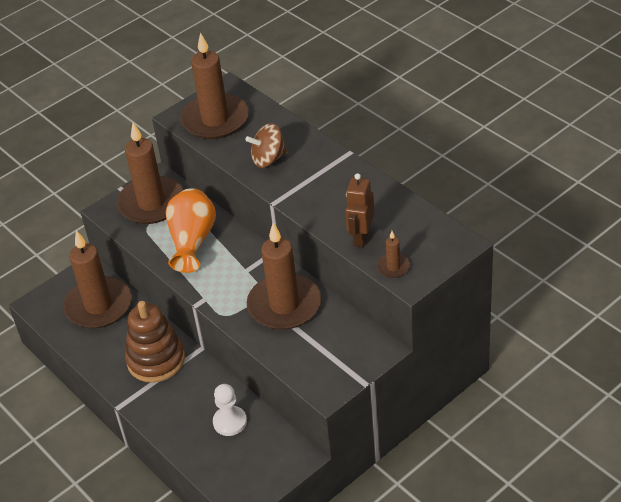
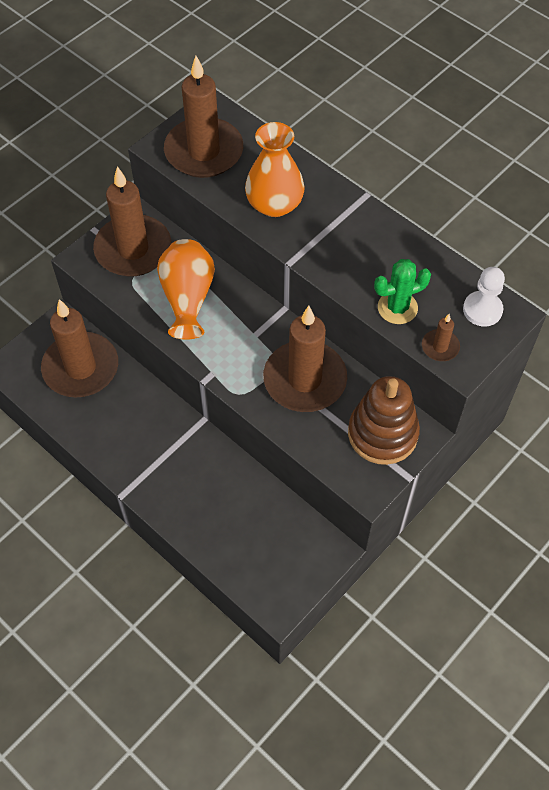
camera: 10 degrees left, 15 degrees up
(156, 360) = (156, 435): brown stacking toy -> brown stacking toy (382, 433)
(230, 422) = (249, 510): white pawn -> white pawn (482, 310)
(268, 159) = (274, 204): brown spinning top -> orange vase
(361, 237) = (397, 308): brown robot -> green cactus

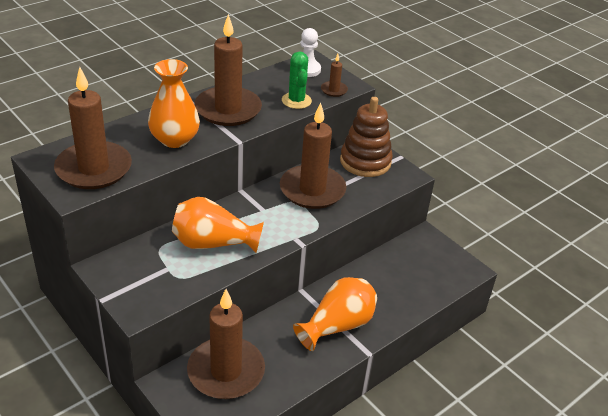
camera: 85 degrees left, 20 degrees down
(133, 249) = (142, 273): brown candle -> brown candle (228, 109)
(156, 461) = (337, 325): none -> orange vase

